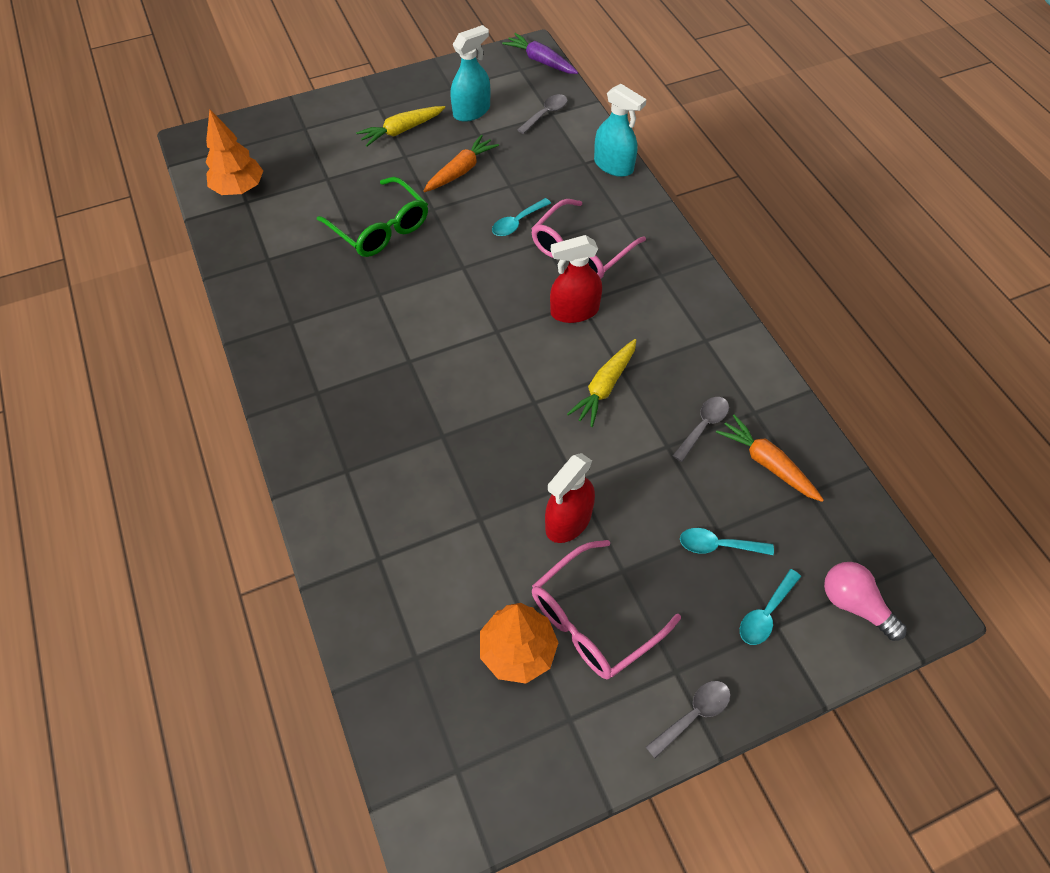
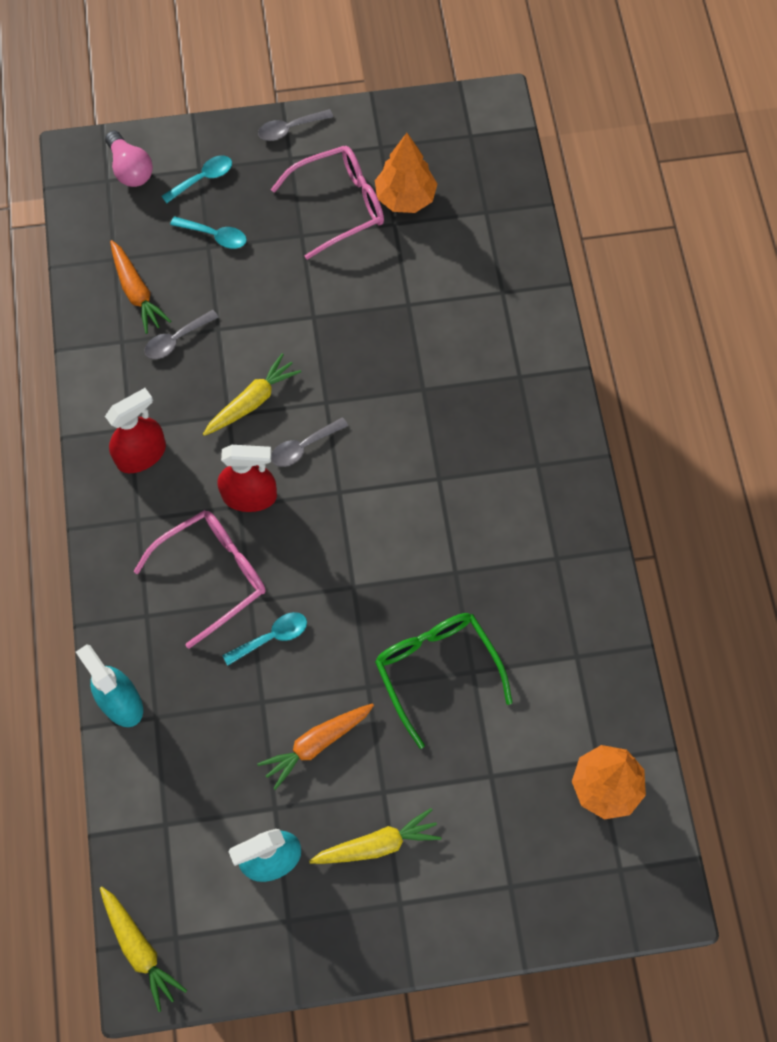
camera: 165 degrees left, 10 degrees up
(540, 61) = (139, 948): purple carrot -> yellow carrot
(546, 114) = (172, 826): grey spoon -> grey spoon (303, 447)
(568, 521) = (332, 284): red spray bottle -> red spray bottle (141, 454)

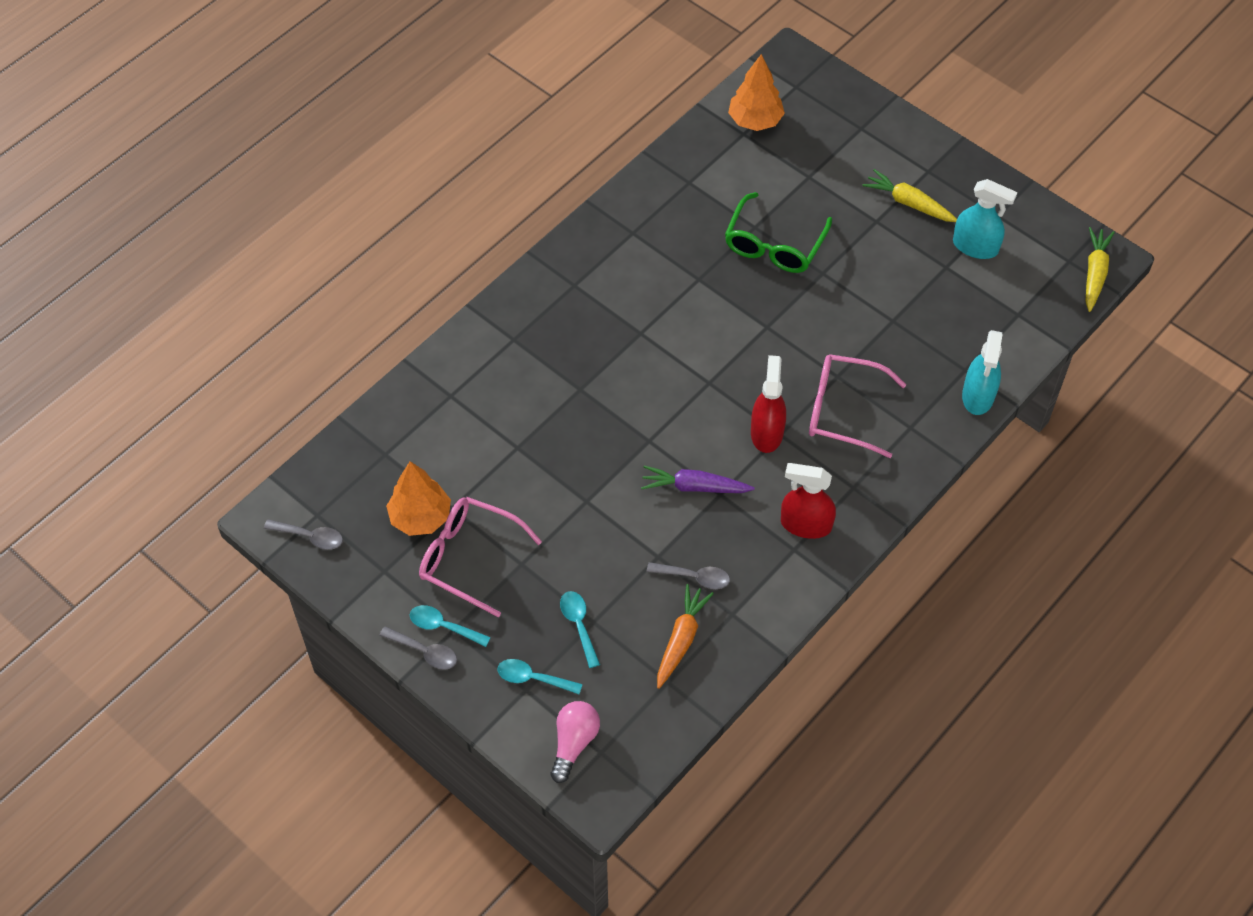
camera: 130 degrees left, 10 degrees down
(250, 496) = (766, 432): red spray bottle -> red spray bottle turned 45 degrees clockwise
(252, 401) = (694, 487): yellow carrot -> purple carrot
(272, 637) = (847, 346): turquoise spoon -> turquoise spoon (443, 626)
(303, 447) = (697, 428): grey spoon -> grey spoon (310, 537)
(316, 744) = (886, 273): orange carrot -> none

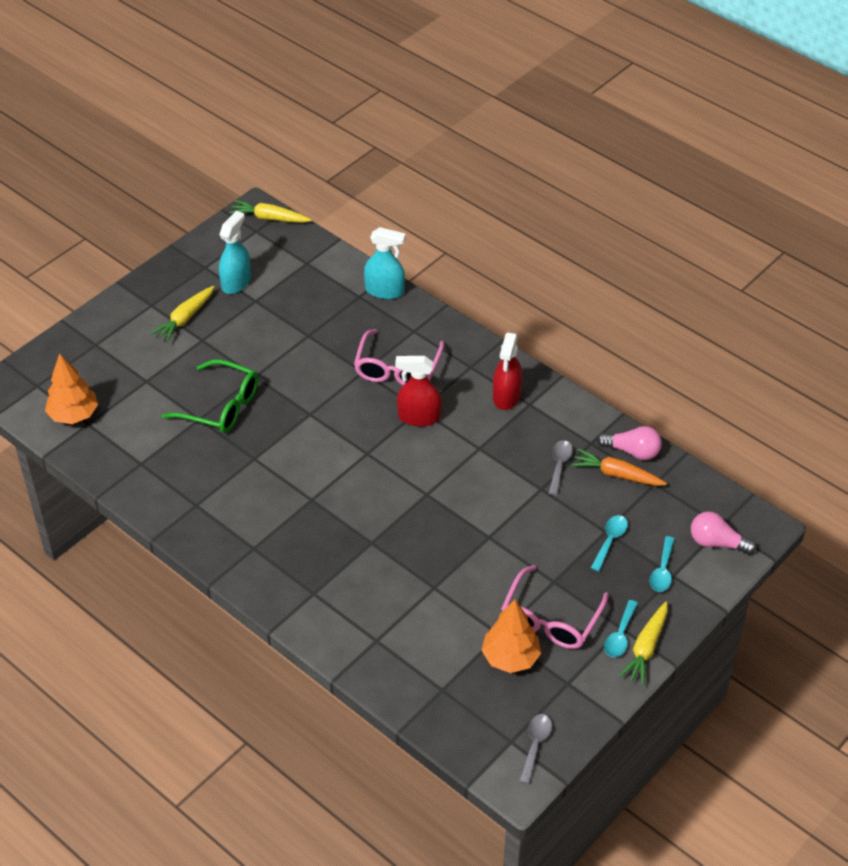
camera: 90 degrees left, 10 degrees down
(424, 652) = (646, 648): grey spoon -> yellow carrot
(579, 625) = (610, 541): turquoise spoon -> turquoise spoon turned 135 degrees clockwise
(694, 487) = (473, 464): purple carrot -> none
(719, 659) = (632, 451): none -> pink light bulb

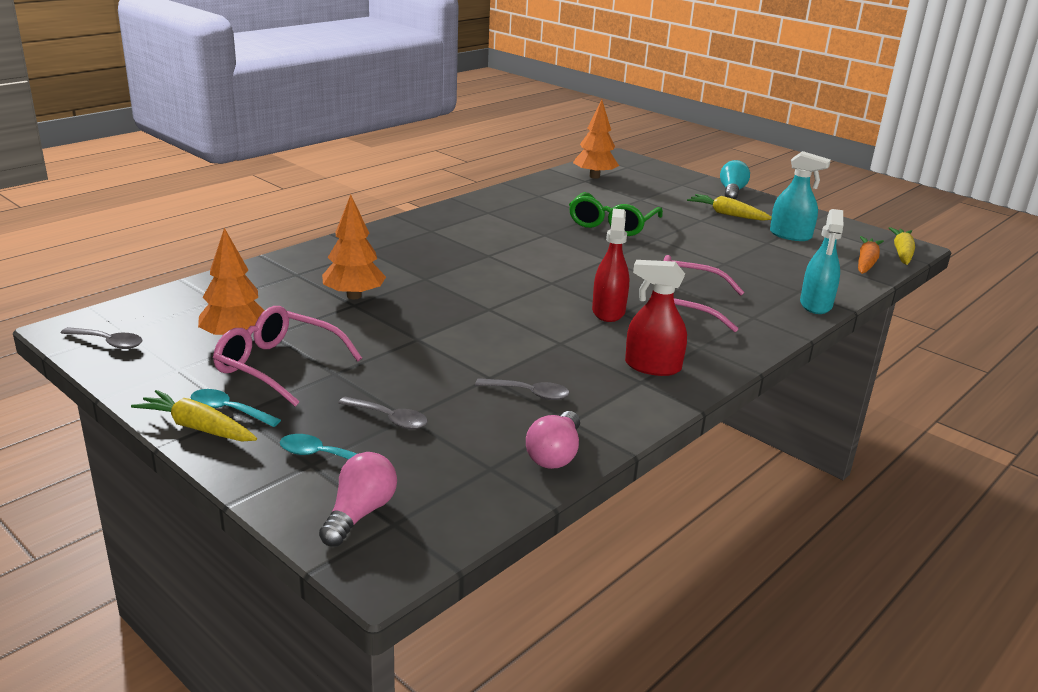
camera: 90 degrees right, 20 degrees down
(117, 307) = (732, 192): none -> turquoise light bulb
(417, 589) = (354, 296): none -> orange tree
(610, 541) = (389, 419): turquoise spoon -> grey spoon
(617, 474) = (510, 436): orange carrot -> orange carrot (866, 262)

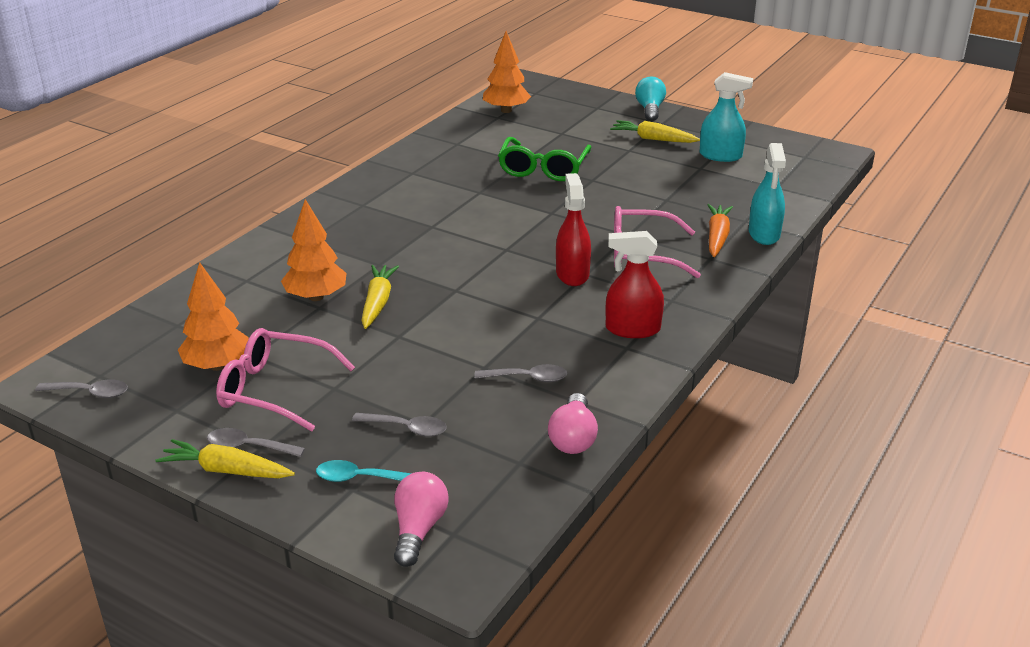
camera: 10 degrees left, 5 degrees up
(228, 410) = (248, 447): turquoise spoon -> grey spoon
(866, 262) = (799, 177): orange carrot -> orange carrot (717, 237)
(902, 253) = (830, 161): yellow carrot -> yellow carrot (378, 303)

